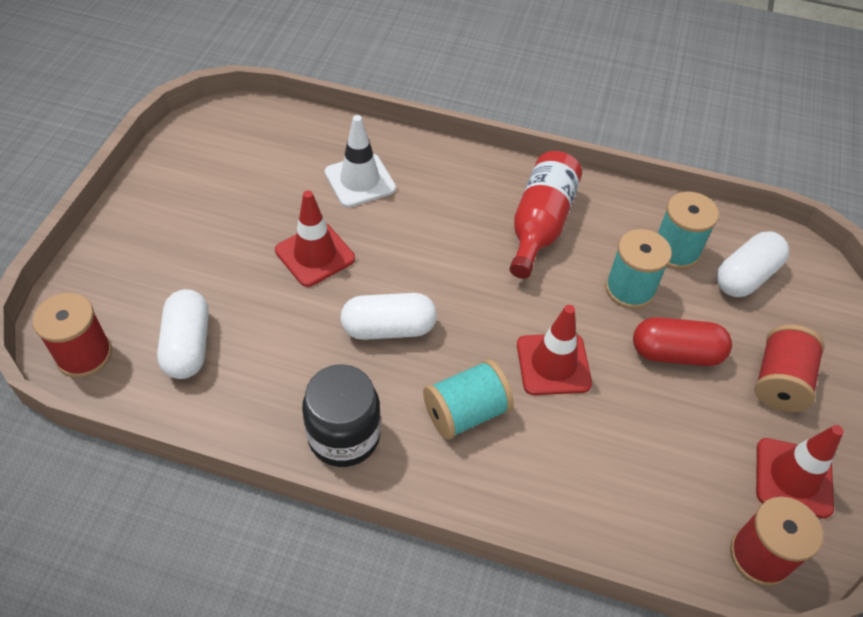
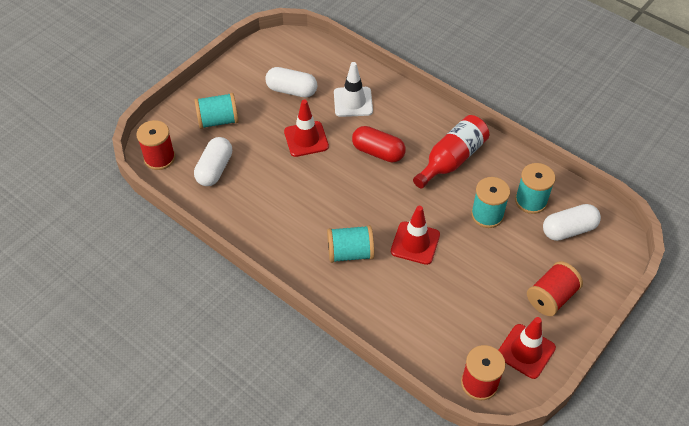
camera: 25 degrees right, 0 degrees up
(161, 265) = (218, 121): none -> turquoise spool
(344, 436) = (277, 243): black jar -> none
(388, 328) = (329, 193): white capsule -> white capsule (291, 90)
(676, 353) = (494, 260): red capsule -> red capsule (378, 152)

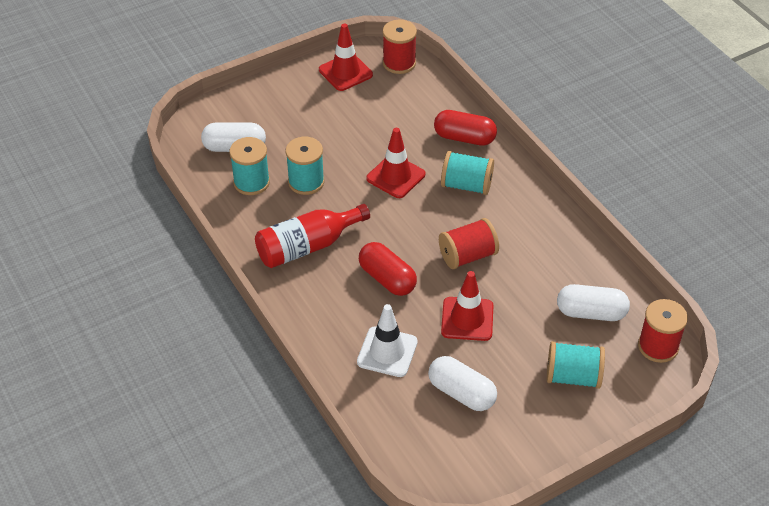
camera: 160 degrees left, 5 degrees down
(214, 169) = (591, 313): white capsule -> white capsule turned 60 degrees clockwise
(372, 304) = (464, 138): none -> red capsule
(551, 297) = (295, 101): red spool -> red spool (467, 256)

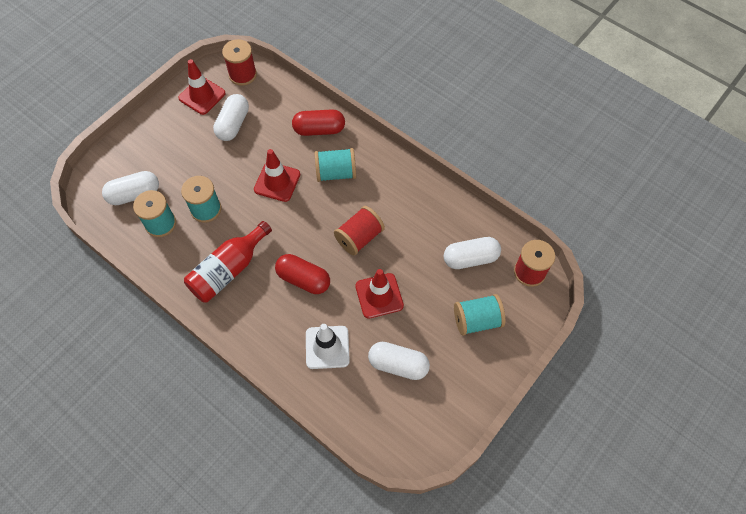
camera: 20 degrees left, 15 degrees up
(369, 108) = (233, 124): none -> white capsule

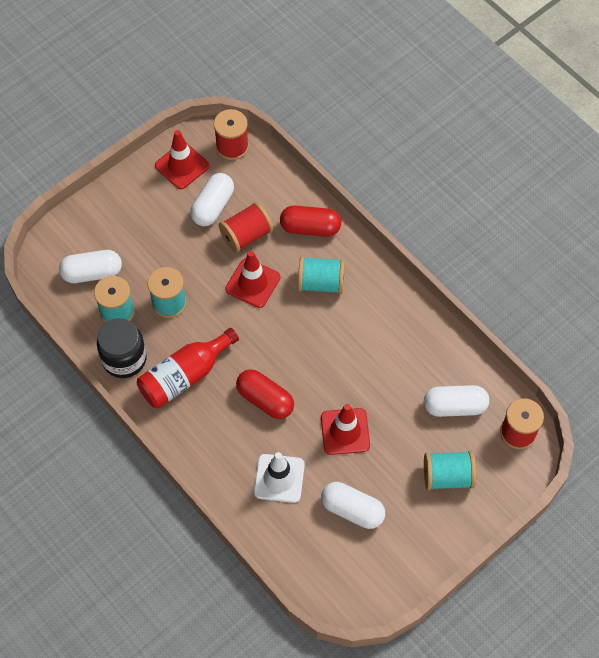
camera: 10 degrees right, 0 degrees up
(172, 264) = (124, 359): none -> black jar
(359, 237) = (334, 362): red spool -> red spool (246, 235)

